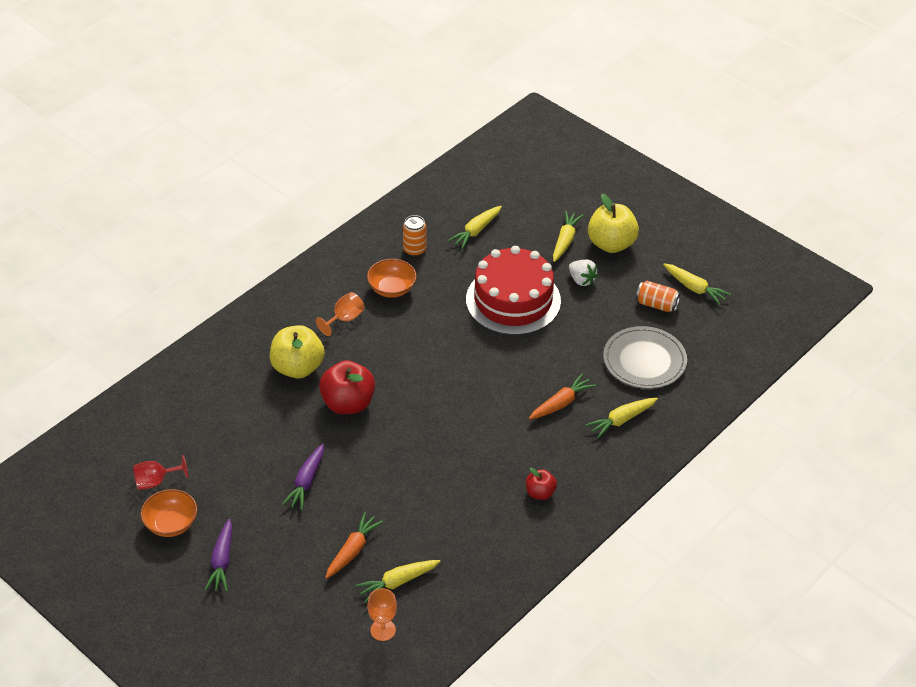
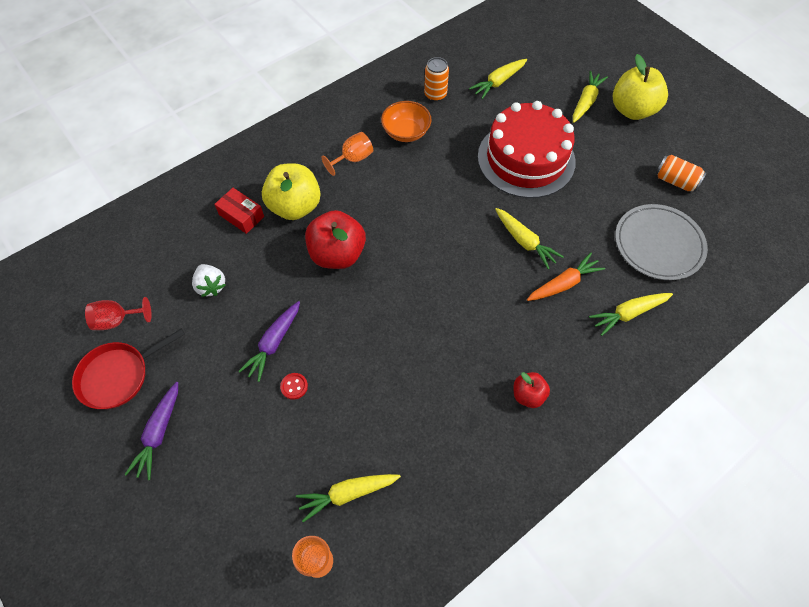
camera: 10 degrees right, 15 degrees up
(171, 524) = (118, 375): orange bowl -> red pan
(247, 381) = (241, 216): none -> red box
(333, 512) = (294, 386): none -> red button
(352, 550) = (305, 441): orange carrot -> none
(581, 280) = (599, 145): white strawberry -> white strawberry (211, 286)
(694, 288) = (716, 168): yellow carrot -> yellow carrot (525, 242)

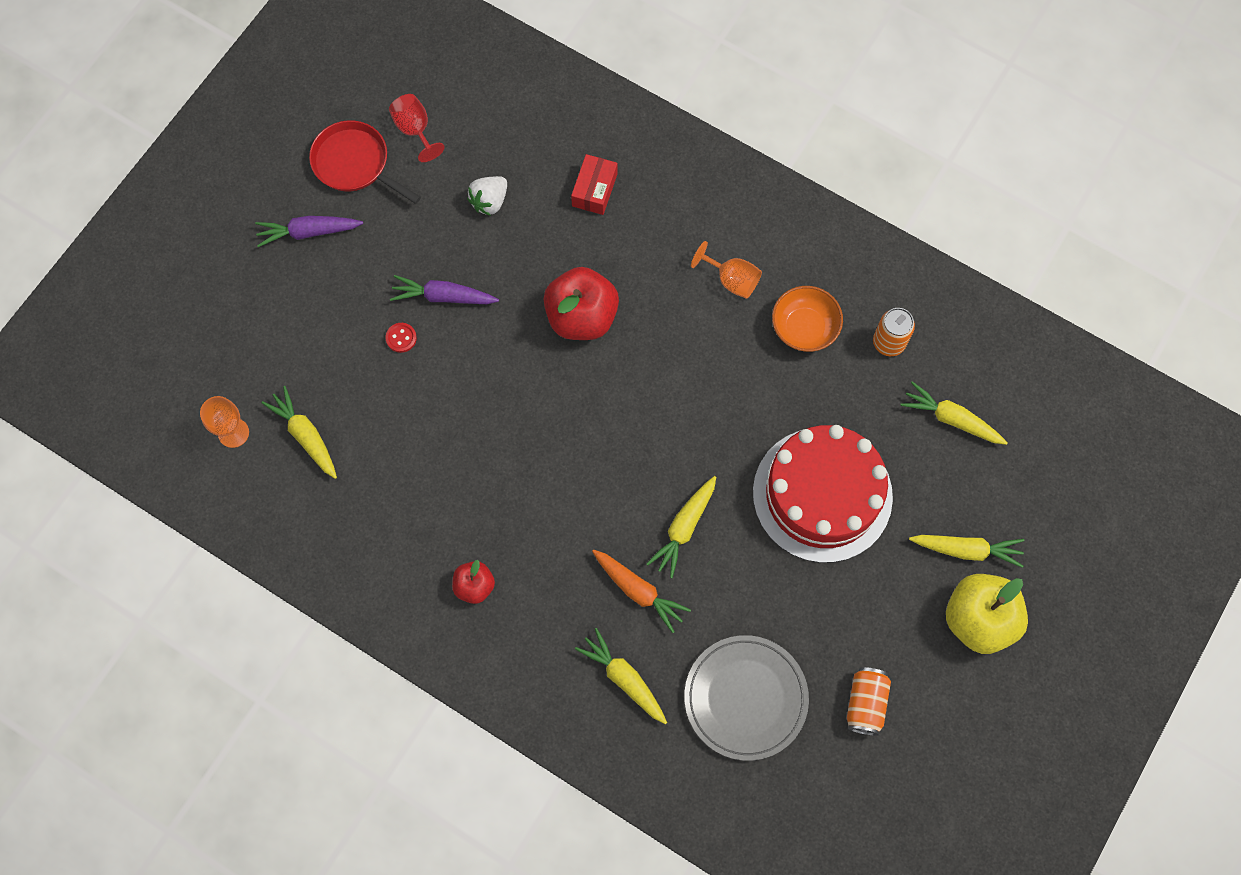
camera: 70 degrees right, 10 degrees up
(295, 206) = (631, 243): yellow apple -> none

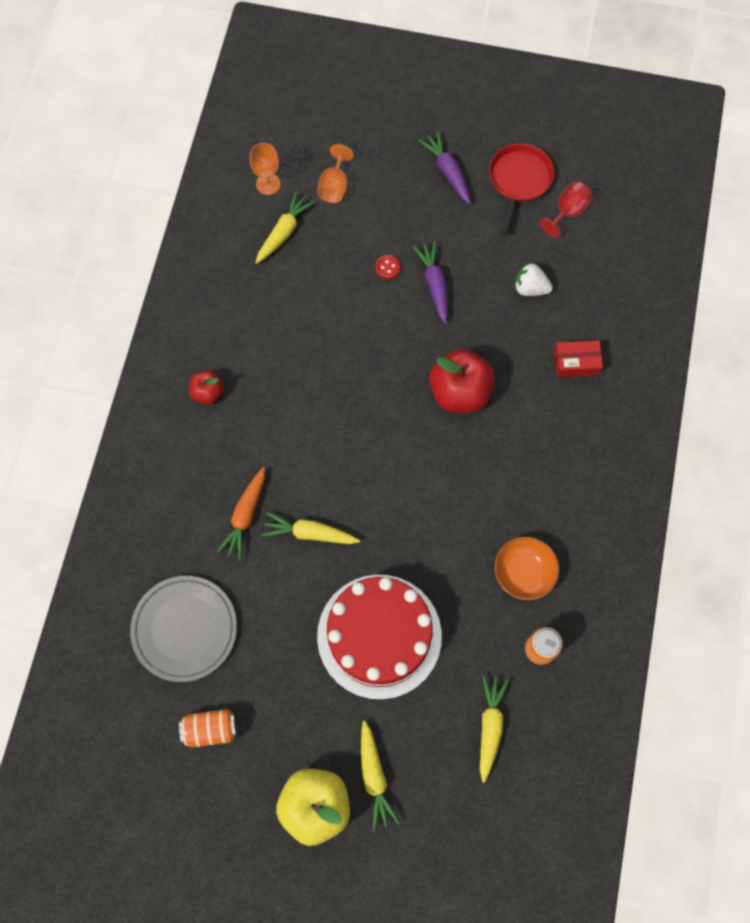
camera: 70 degrees right, 0 degrees up
(623, 678) = (171, 528): yellow carrot -> none
(731, 280) = (542, 498): orange goblet -> orange goblet (334, 186)

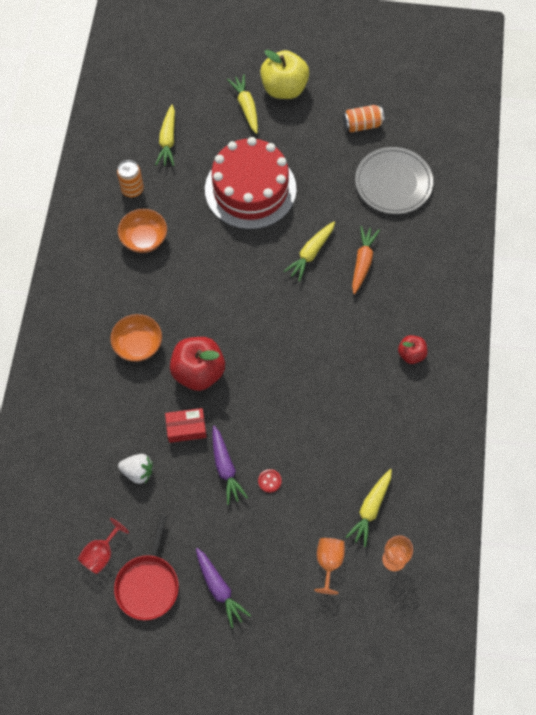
camera: 175 degrees right, 5 degrees down
(309, 533) = (310, 253): yellow carrot -> yellow carrot turned 120 degrees clockwise
(530, 431) = (138, 345): none -> orange bowl
(576, 363) = (98, 406): red box -> red box (186, 428)

